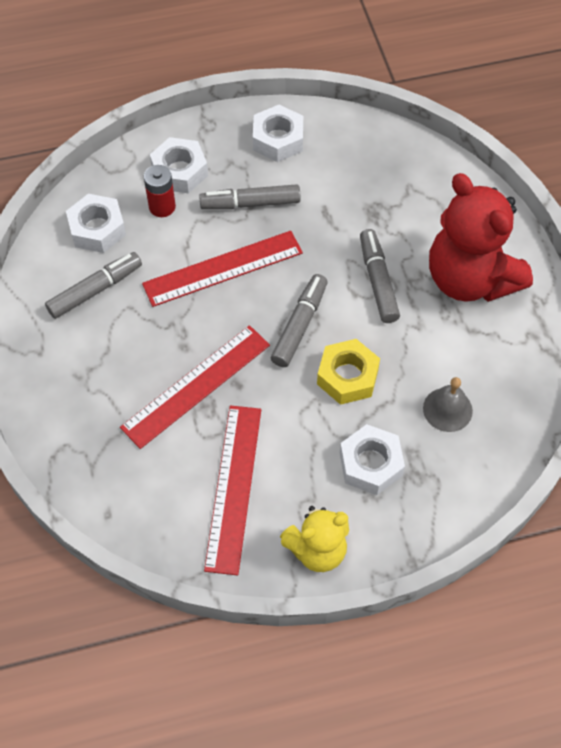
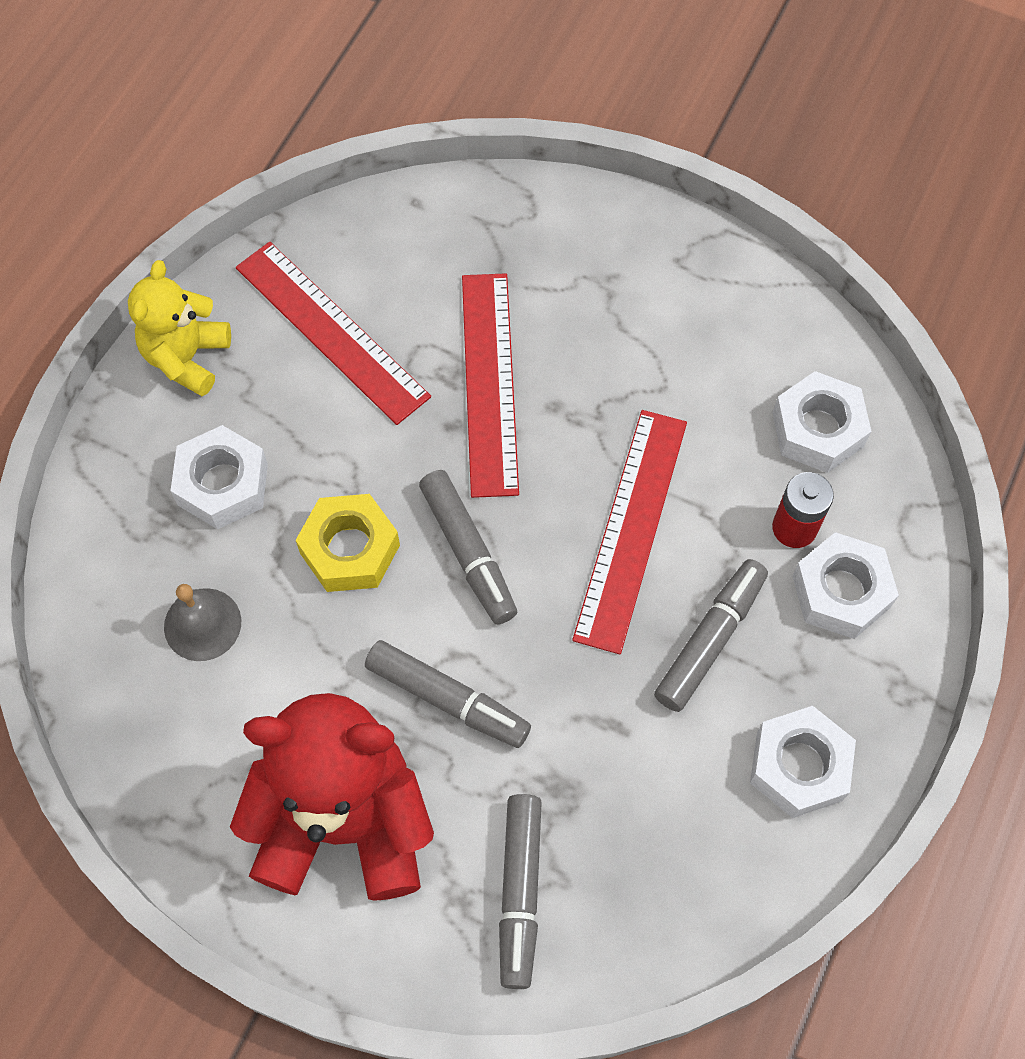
camera: 130 degrees right, 5 degrees up
(95, 290) = (720, 367): grey marker -> grey marker (520, 892)

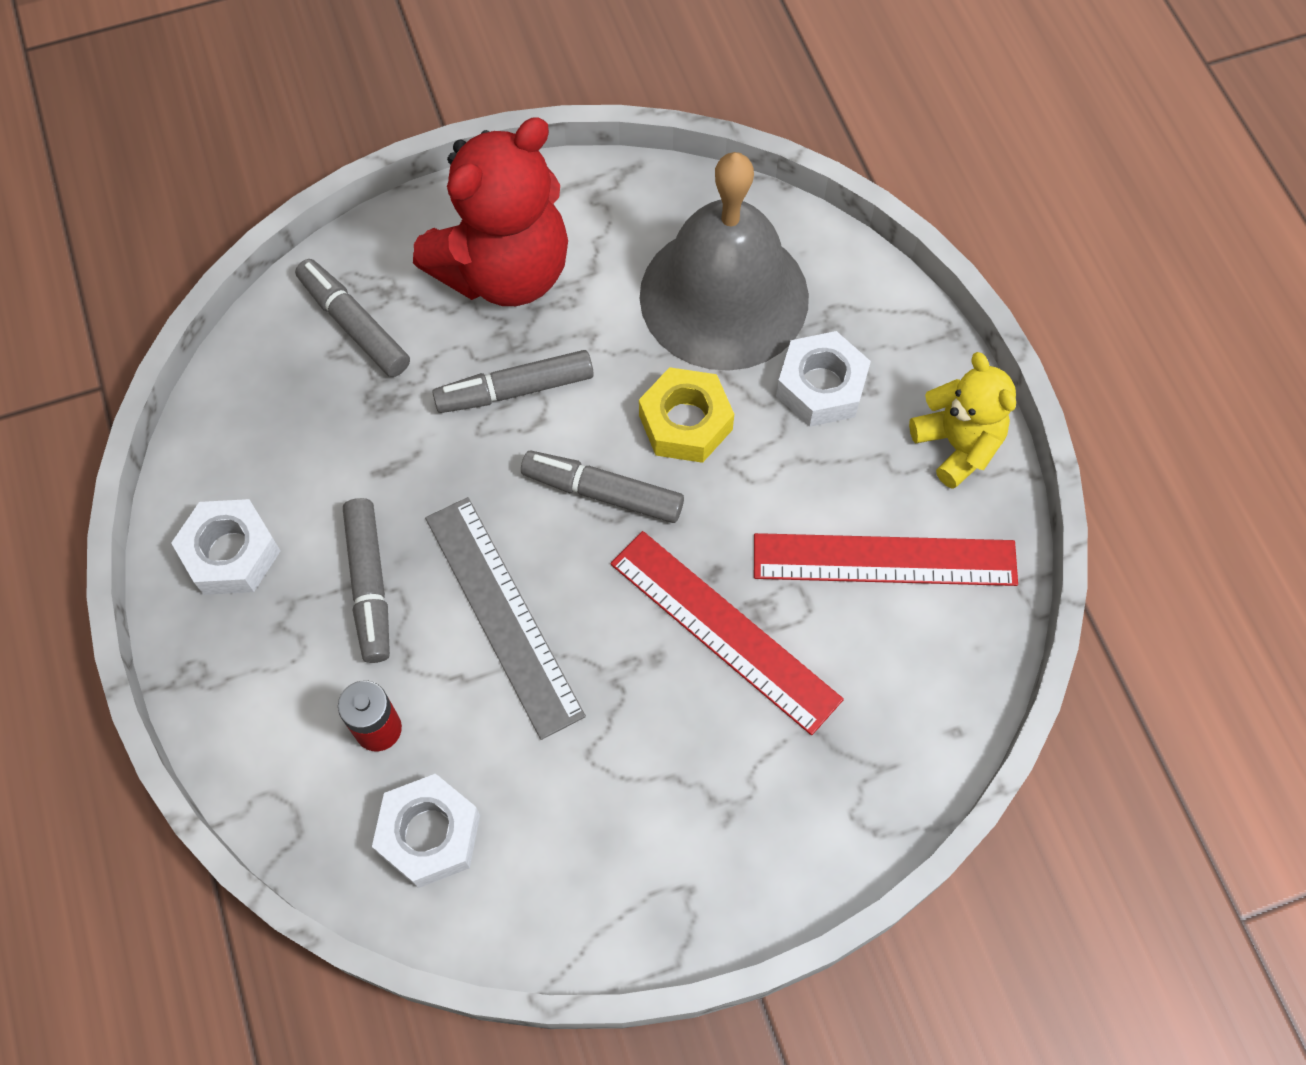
camera: 135 degrees right, 0 degrees up
(202, 624) = (724, 296): grey bell -> grey bell, size x2.45
(630, 528) = (503, 614): red ruler -> grey ruler
(841, 591) = (300, 709): white nut -> none

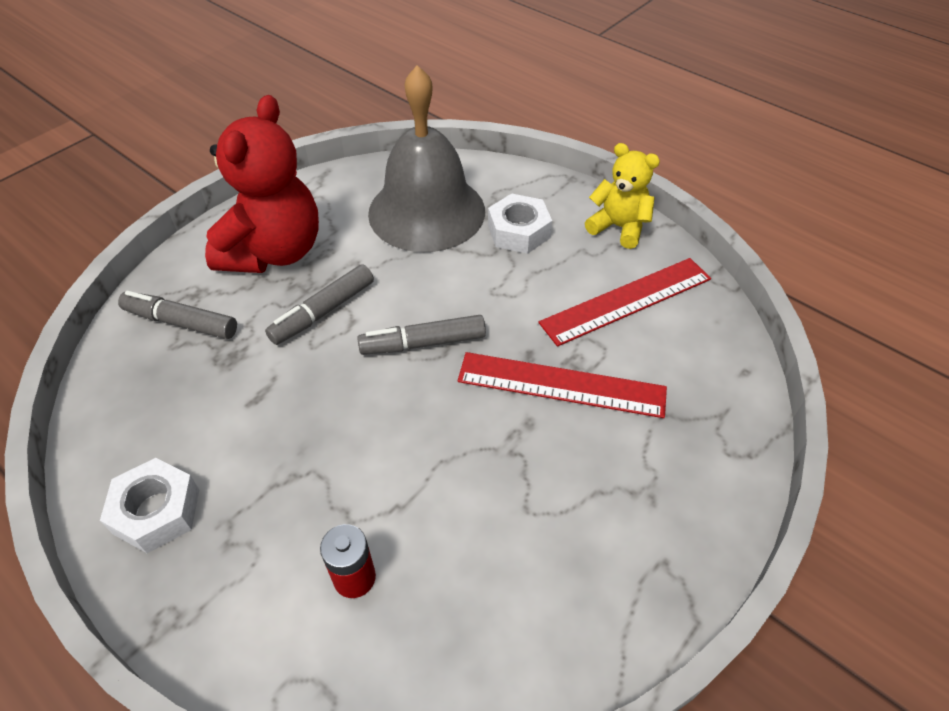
camera: 30 degrees left, 15 degrees down
(370, 585) = (287, 478): grey marker -> none
(429, 834) = (445, 635): white nut -> none
(503, 614) = (403, 448): grey ruler -> none
(685, 422) = (450, 282): yellow nut -> none

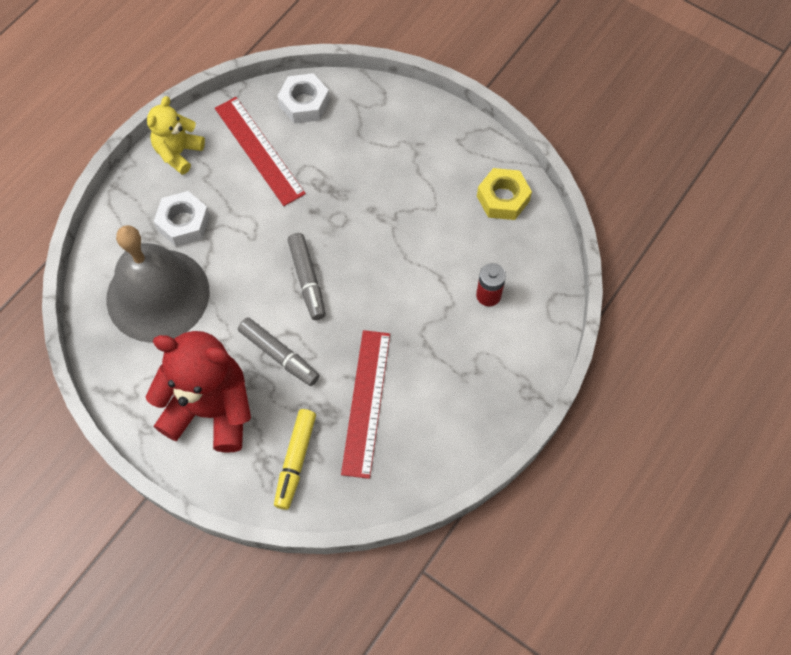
camera: 95 degrees left, 15 degrees up
(157, 511) = (460, 421): white nut -> white nut (304, 103)
(181, 322) = (295, 461): grey marker -> yellow marker
(541, 627) = (503, 198): none -> yellow nut
(561, 385) = (339, 191): red ruler -> red ruler (366, 402)

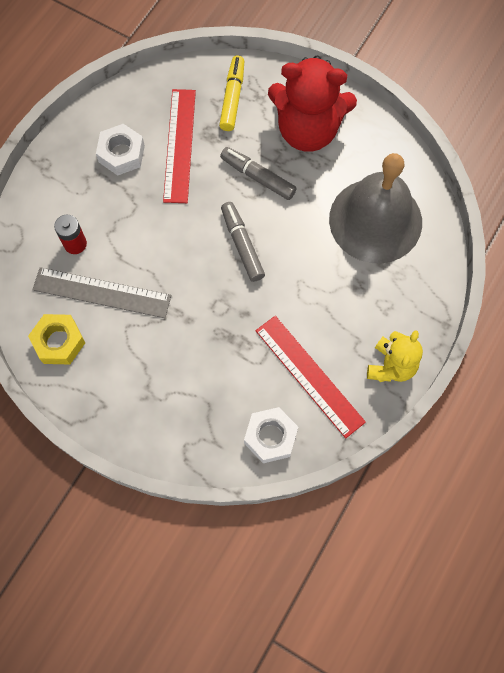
camera: 175 degrees right, 5 degrees up
(184, 223) = (368, 290): white nut -> white nut (121, 154)
(459, 242) = (102, 292): none -> grey ruler

